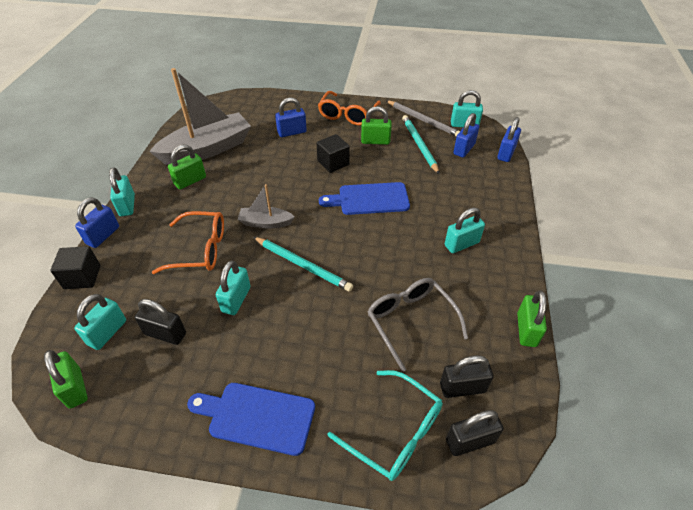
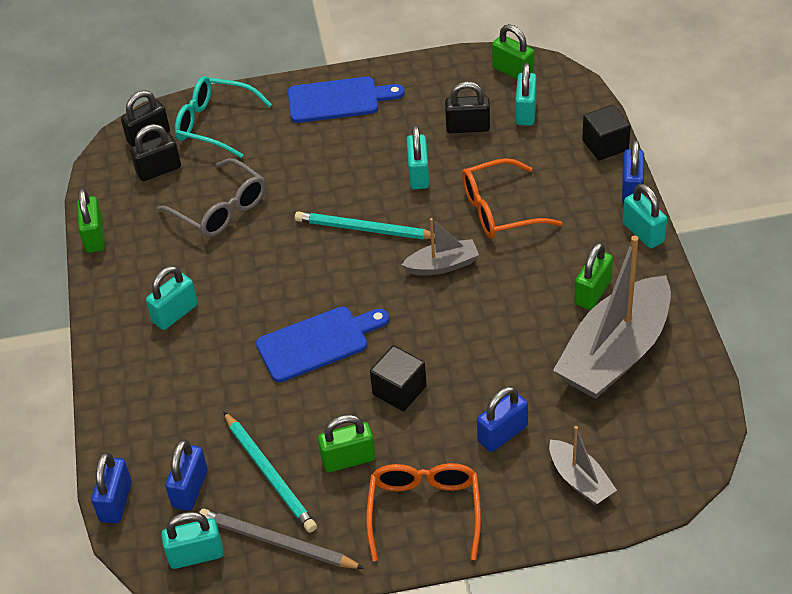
camera: 165 degrees right, 0 degrees up
(269, 108) = (580, 480): none -> grey boat

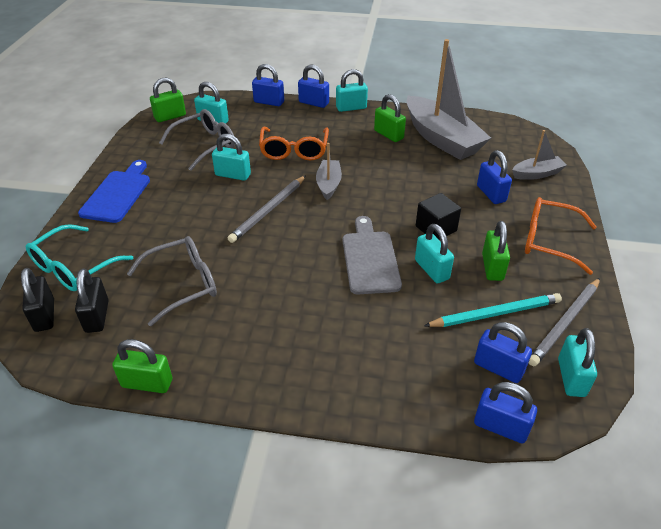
camera: 75 degrees left, 5 degrees down
(175, 313) = (289, 339): turquoise padlock -> turquoise padlock (432, 269)
(317, 342) = (369, 259): blue cutting board -> grey cutting board
(365, 229) = (268, 210): turquoise pencil -> grey pencil
(468, 127) = (205, 145): black padlock -> grey glasses
(605, 145) = (269, 102): black cube -> blue padlock

